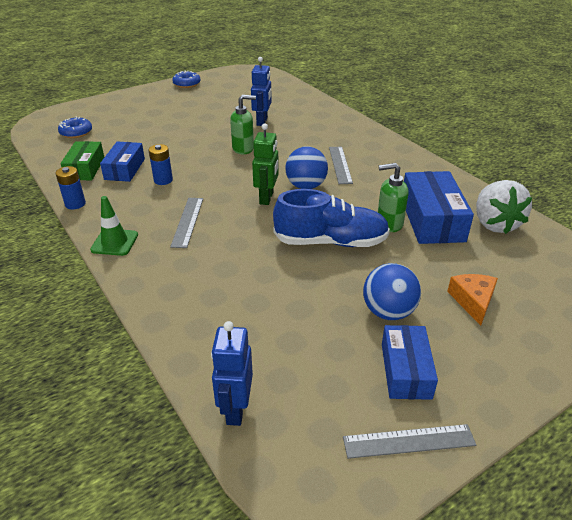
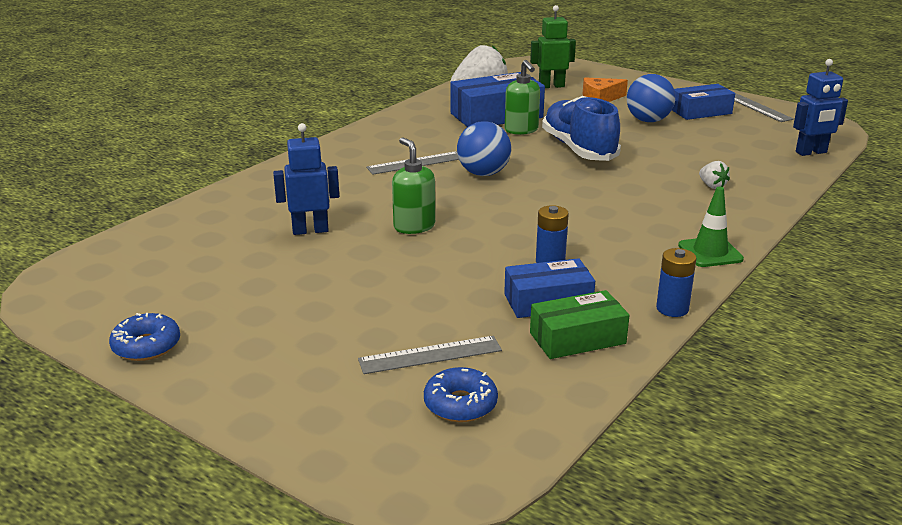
camera: 110 degrees left, 10 degrees down
(187, 222) = (623, 221): grey ruler -> grey ruler (430, 355)
(209, 289) = (712, 186): none -> white strawberry
(267, 198) = (530, 189): green robot -> green robot (551, 86)

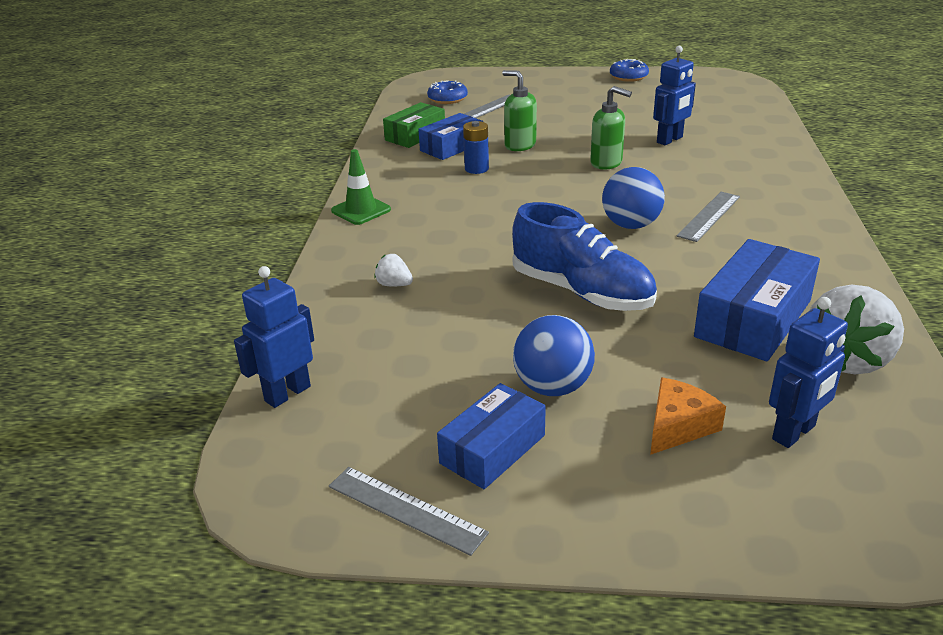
camera: 150 degrees right, 5 degrees up
(521, 130) = (684, 301): green soap dispenser -> green soap dispenser (519, 145)
(551, 86) = (794, 433): green robot -> blue robot
(672, 308) = (368, 164): blue battery -> none

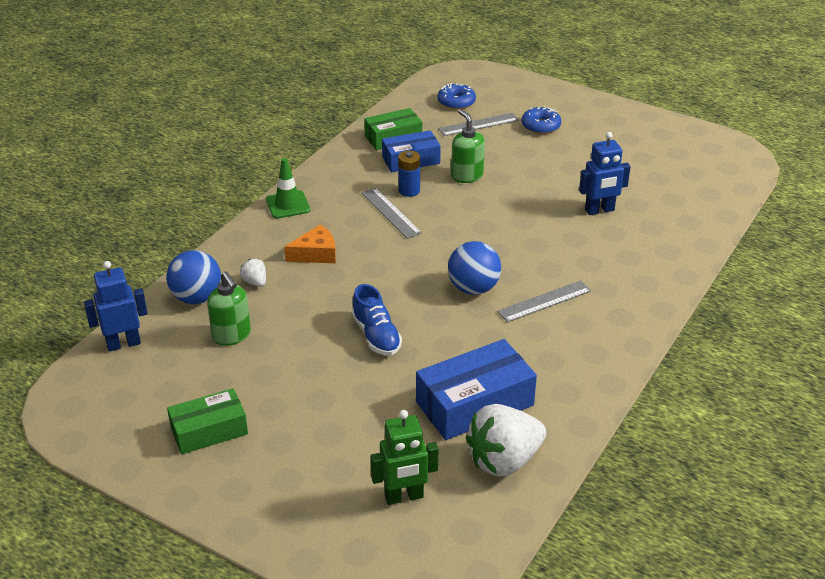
camera: 25 degrees right, 5 degrees up
(406, 509) = (129, 448): grey ruler -> grey ruler (390, 213)
(492, 449) = (209, 431): blue box -> green box
(552, 387) = (284, 402): blue ball -> blue ball (197, 298)
(581, 292) = (376, 335): blue shoe -> blue shoe, size x0.63
(606, 163) = (519, 218): green soap dispenser -> green soap dispenser (232, 335)
(628, 77) = (643, 122): blue donut -> blue donut (540, 126)
(678, 426) = (336, 461): orange cheese -> orange cheese (316, 254)
(794, 433) = (404, 497): blue robot -> green robot

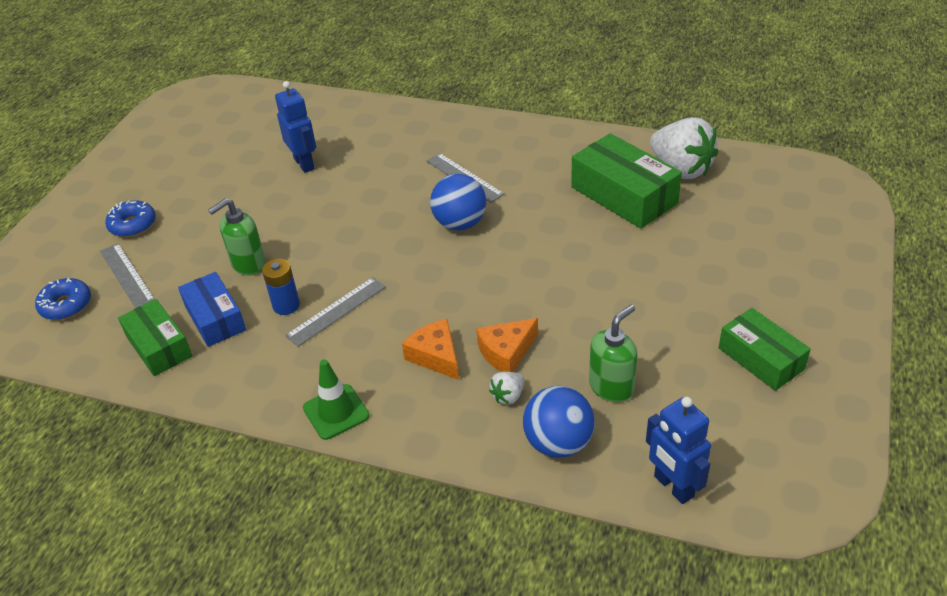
camera: 100 degrees left, 5 degrees up
(300, 289) = (506, 352): none -> orange cheese
(376, 335) = (560, 274): blue shoe -> none
(404, 497) = (755, 213): green robot -> none
(474, 403) = (624, 195): blue box -> green box

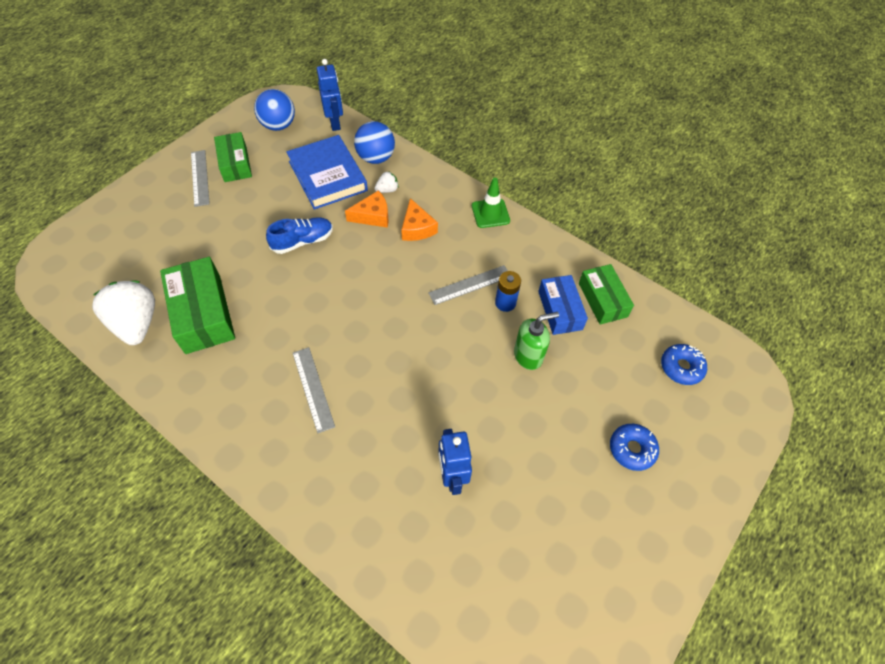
camera: 165 degrees left, 15 degrees up
(127, 275) = (632, 382): grey ruler -> grey ruler (200, 178)
(460, 223) = (345, 334): blue ball -> blue ball (278, 125)
(576, 292) = (303, 241): none -> blue shoe
(611, 387) = (327, 176): green soap dispenser -> blue book

